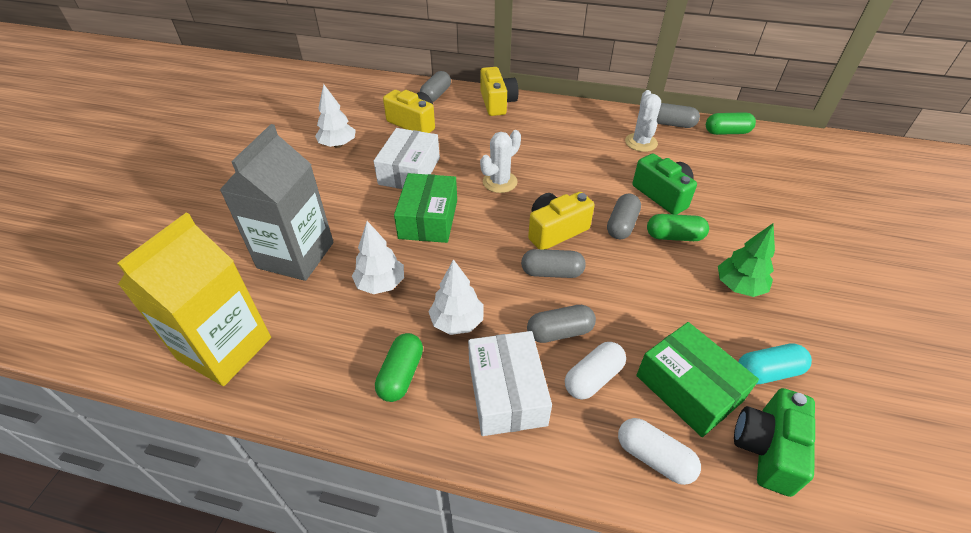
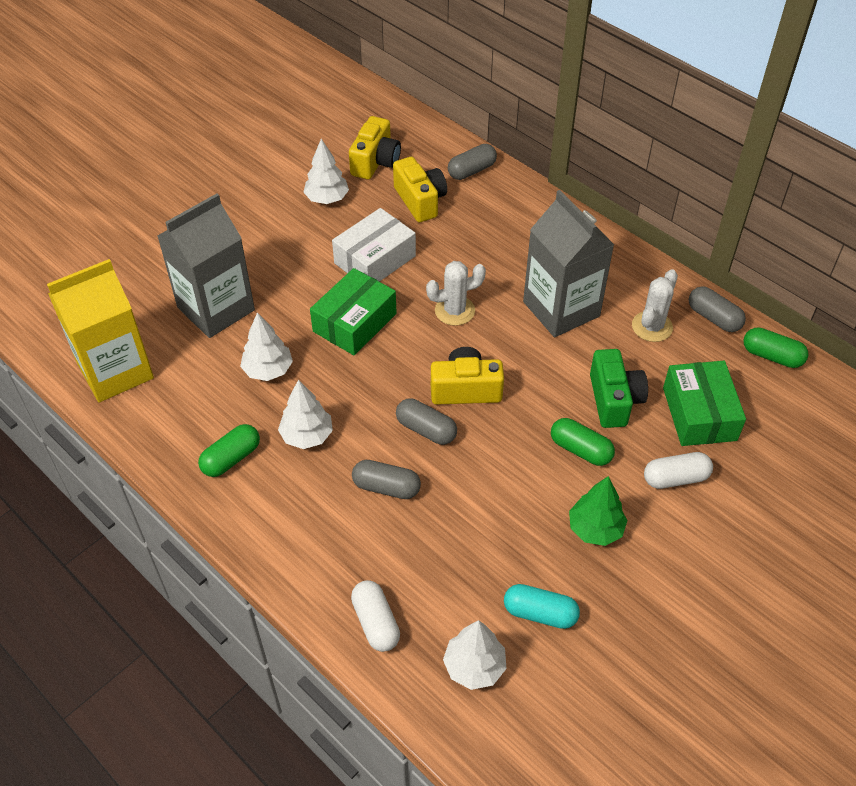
camera: 30 degrees right, 5 degrees up
(497, 103) = (532, 208): yellow camera -> yellow camera (375, 162)
(507, 392) = (302, 514): white box -> none
(573, 154) = (561, 309): none -> grey carton
(593, 378) = (381, 539): white capsule -> white capsule (675, 478)
(621, 225) = (538, 413): grey capsule -> none
(688, 388) = (455, 589): green box -> green box (699, 414)
(767, 449) = (474, 666): green camera -> white tree

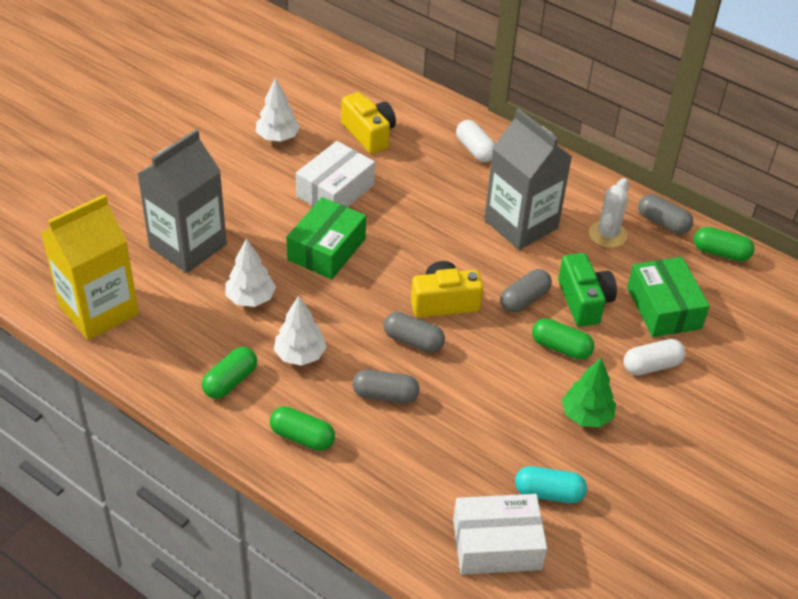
camera: 10 degrees left, 5 degrees down
(293, 526) = (302, 437): none -> green capsule
(375, 162) = (319, 100): yellow camera -> none
(376, 622) = (397, 515): white capsule -> white capsule (475, 150)
(454, 311) = (421, 232): white cactus -> none
(471, 170) = (413, 104): grey capsule -> grey capsule (524, 299)
(474, 666) = (497, 544): white tree -> white box

